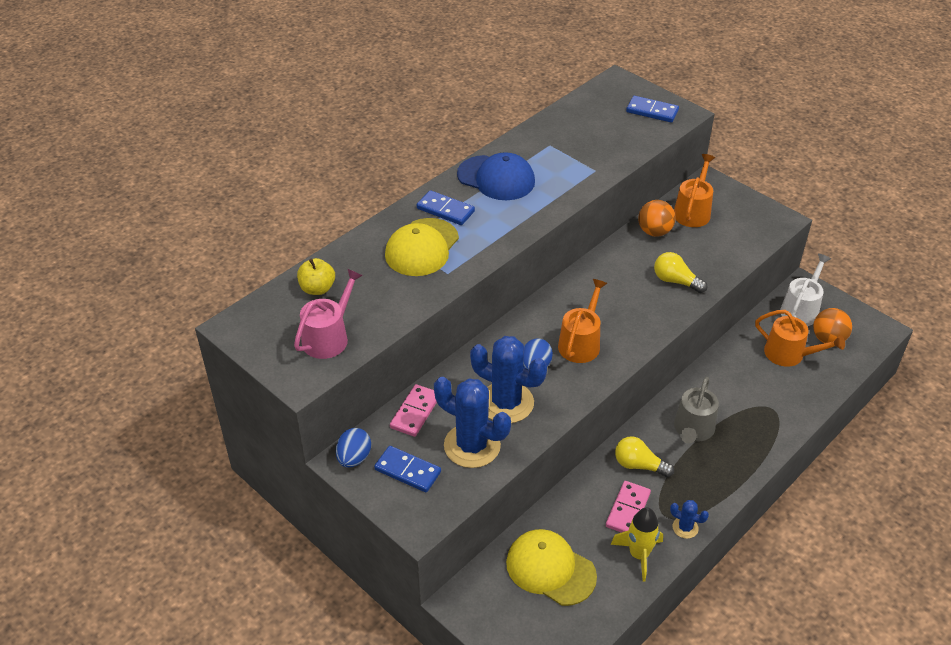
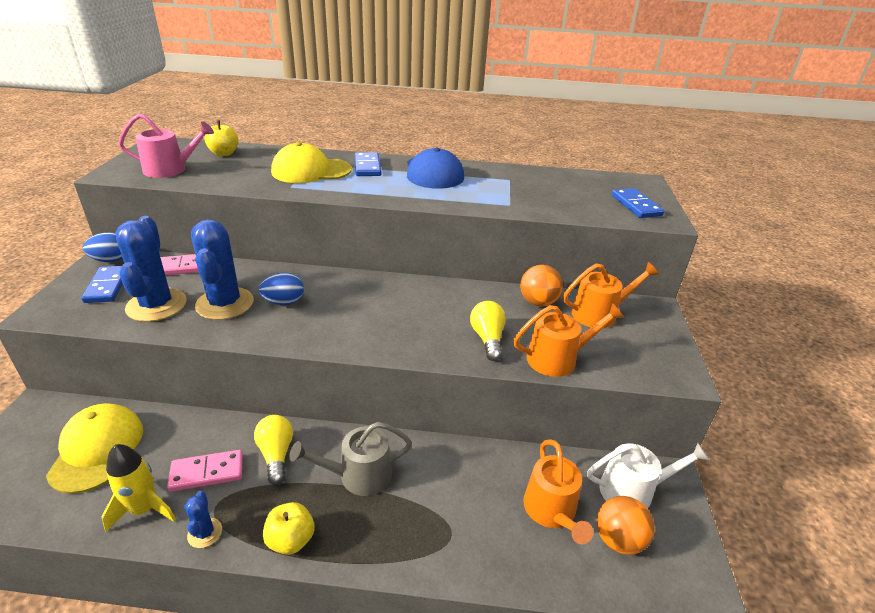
camera: 50 degrees right, 10 degrees down
(581, 343) = (339, 315): orange watering can -> orange watering can (557, 358)
(722, 486) = (291, 540): none -> yellow apple

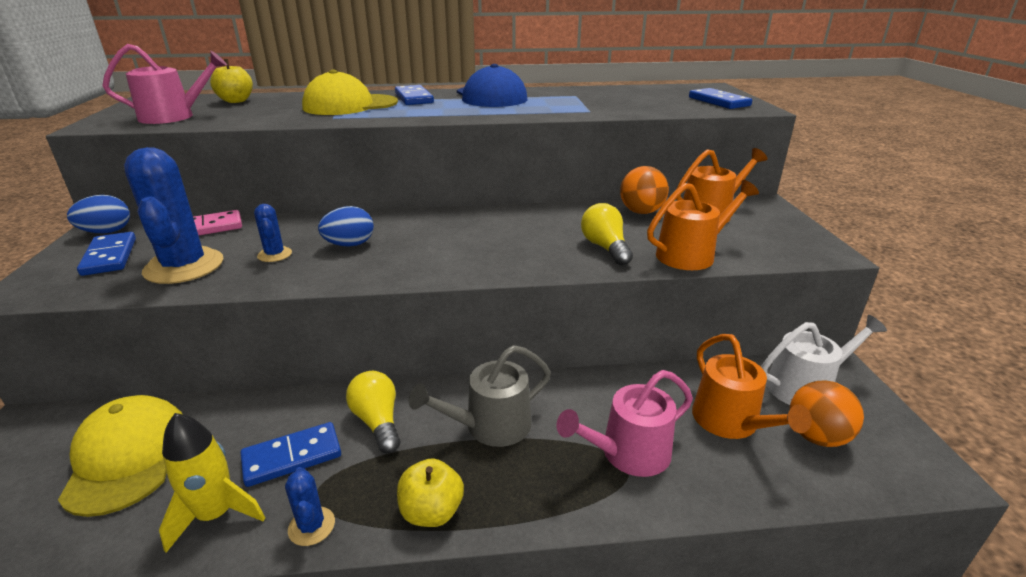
camera: 10 degrees left, 5 degrees down
(207, 472) = (292, 457): pink domino -> blue domino
(225, 303) = (275, 254): blue cactus -> blue cactus, size x0.47
(456, 522) = (628, 453): none -> pink watering can

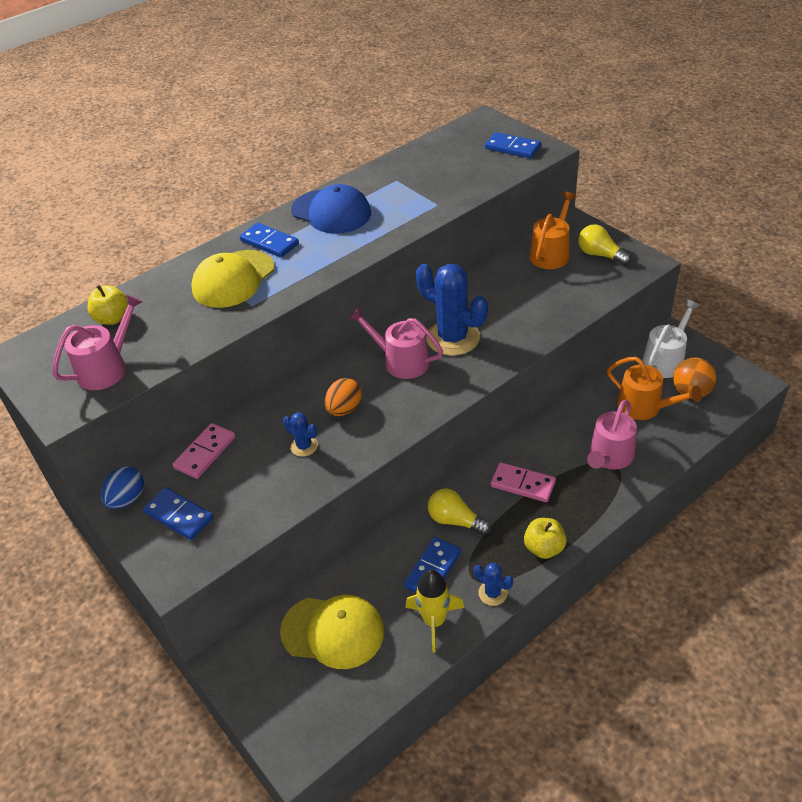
camera: 30 degrees left, 15 degrees up
(128, 457) = (333, 631): yellow cap -> yellow cap turned 150 degrees clockwise
(184, 266) = (255, 491): blue cactus -> blue cactus (453, 338)
(349, 245) = (344, 409): blue egg -> orange egg
(451, 233) = (401, 361): none -> pink watering can
(490, 426) = (522, 484): grey watering can -> pink domino
(605, 248) = (517, 323): yellow light bulb -> yellow light bulb (600, 255)
(641, 212) = (505, 273): orange ball -> none
(691, 255) = (573, 304): orange watering can -> none

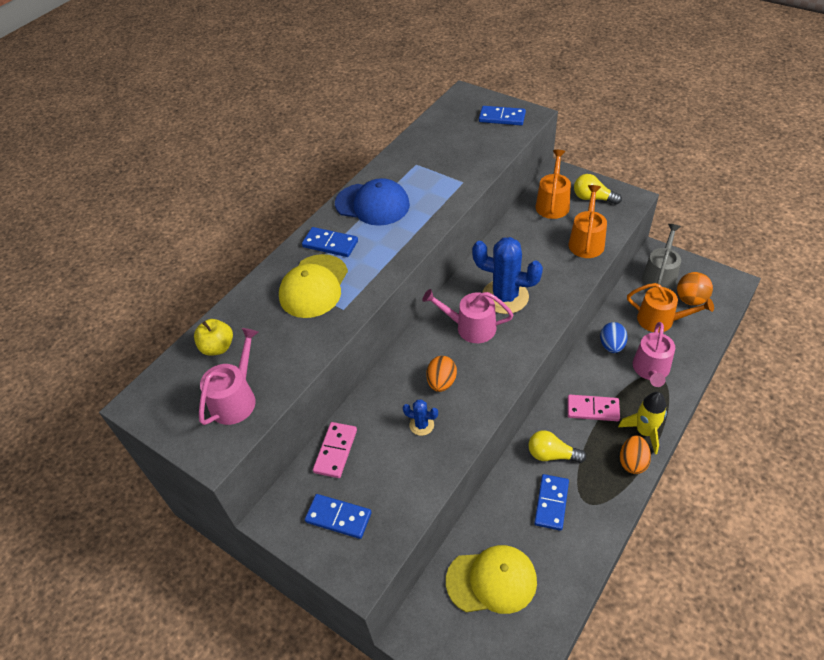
camera: 15 degrees left, 5 degrees up
(127, 499) = (283, 513): blue egg -> blue egg (611, 346)
(434, 621) = (571, 549): yellow rocket -> yellow rocket (644, 432)
(492, 593) = (608, 512): blue cactus -> none
(544, 548) = (632, 462): yellow apple -> orange egg
(571, 298) = (586, 241): none -> orange watering can
(665, 360) = (660, 276): white watering can -> grey watering can

